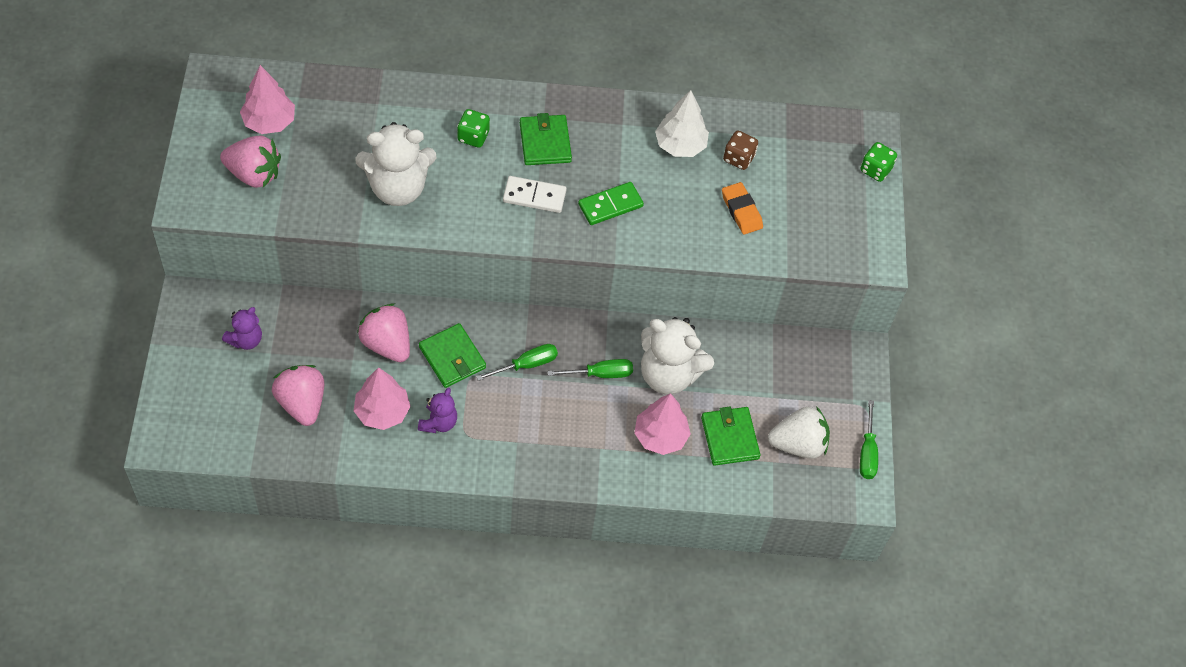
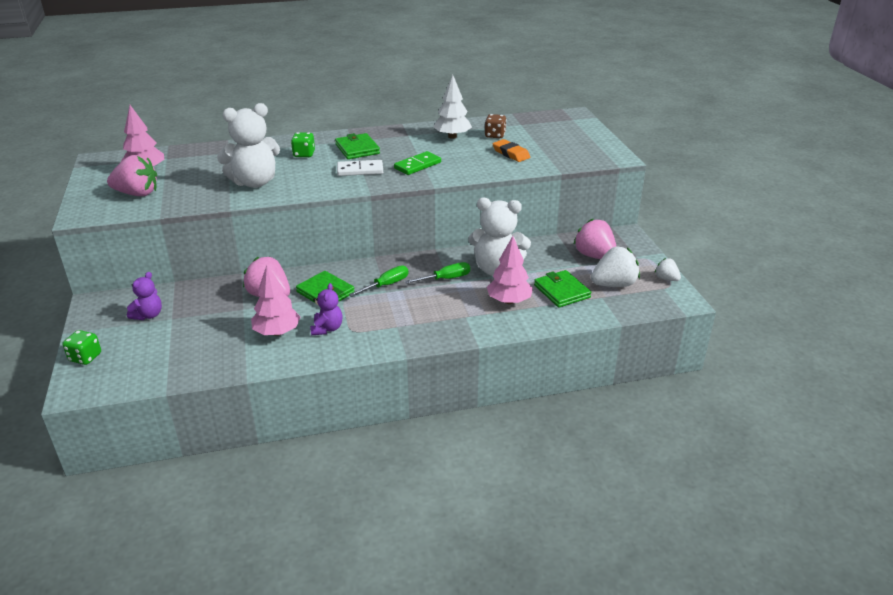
camera: 10 degrees left, 25 degrees down
(302, 403) = (205, 341): pink strawberry -> pink strawberry (594, 256)
(867, 452) = (666, 279): green screwdriver -> white strawberry
(875, 170) = (587, 126): green dice -> green dice (85, 357)

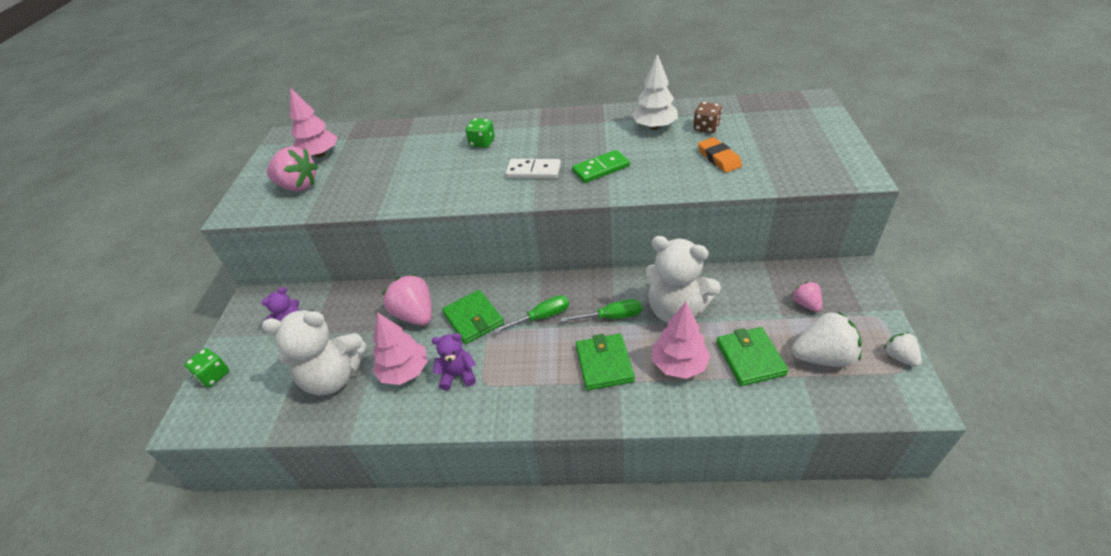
camera: 20 degrees right, 10 degrees up
(254, 182) = (416, 180): white teddy bear -> white teddy bear (334, 377)
(327, 329) = (458, 375): purple teddy bear -> purple teddy bear turned 120 degrees counterclockwise
(357, 149) = (541, 139): green wallet -> green wallet (604, 364)
(594, 256) = (806, 304): pink strawberry -> pink strawberry, size x0.55

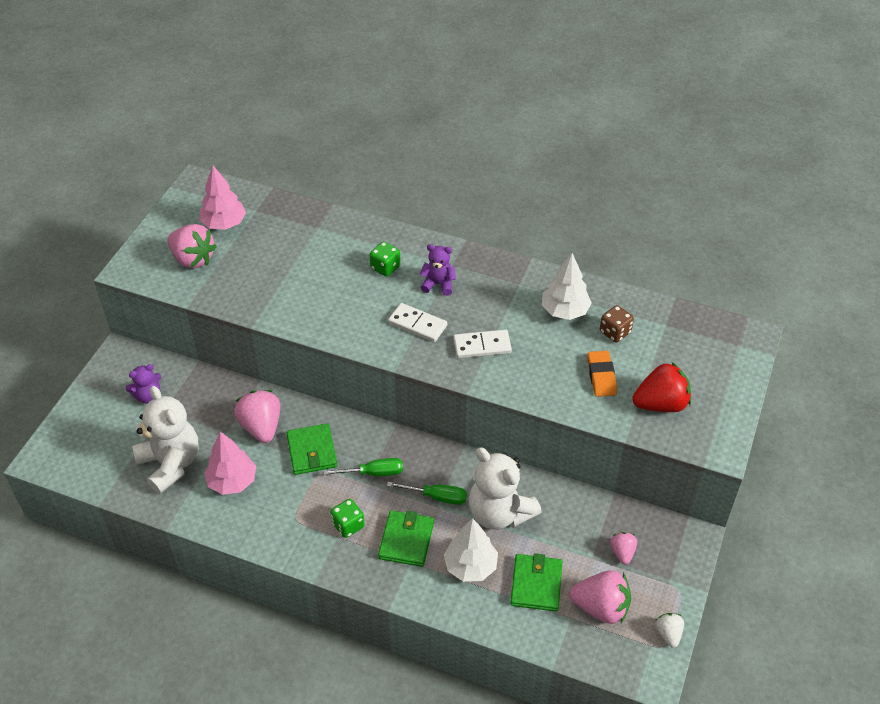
camera: 15 degrees right, 5 degrees up
(214, 375) = (70, 423): green dice -> green dice (348, 525)
(334, 377) = (171, 464): white teddy bear -> white teddy bear turned 135 degrees counterclockwise
(458, 375) = (276, 502): purple teddy bear -> purple teddy bear (438, 284)
(601, 169) = (482, 346): green domino -> white domino
(679, 365) = (470, 566): pink tree -> white tree
(784, 161) = (661, 404): none -> red strawberry
(823, 357) = (601, 607): white strawberry -> pink strawberry

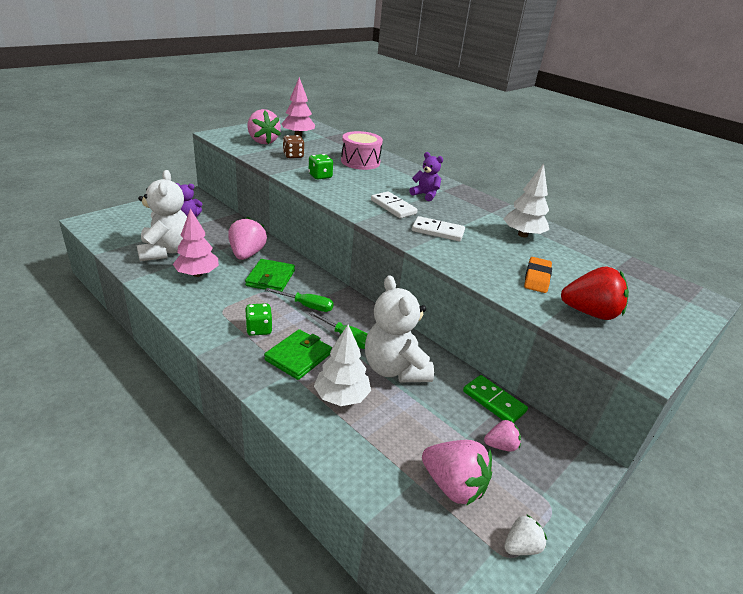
camera: 20 degrees right, 15 degrees down
(333, 249) = (360, 162): none -> pink drum
(385, 267) = (391, 178): green dice -> green dice (320, 176)
(536, 584) = (395, 436): green wallet -> none
(599, 509) = (493, 401): none -> green domino
(615, 332) = (563, 258): brown dice -> brown dice (293, 156)
(622, 552) = (501, 445): pink strawberry -> pink strawberry turned 60 degrees clockwise
(668, 634) = (521, 546): white strawberry -> white strawberry turned 45 degrees clockwise

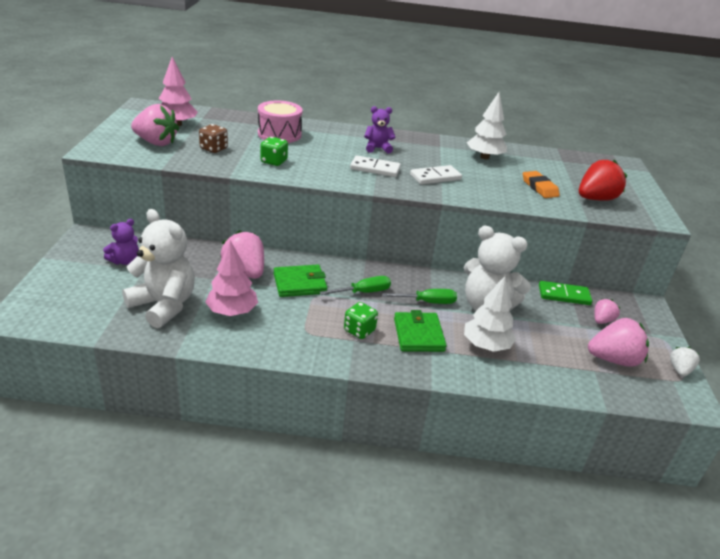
camera: 40 degrees left, 0 degrees up
(270, 278) = (300, 283): green wallet -> green wallet turned 75 degrees counterclockwise

